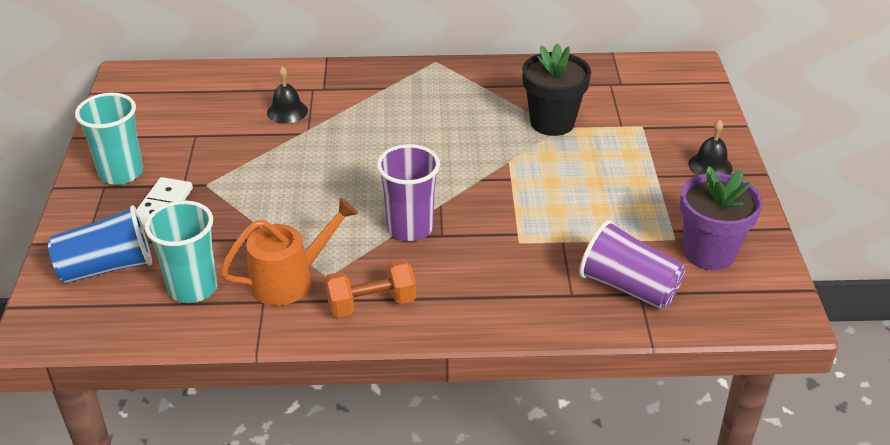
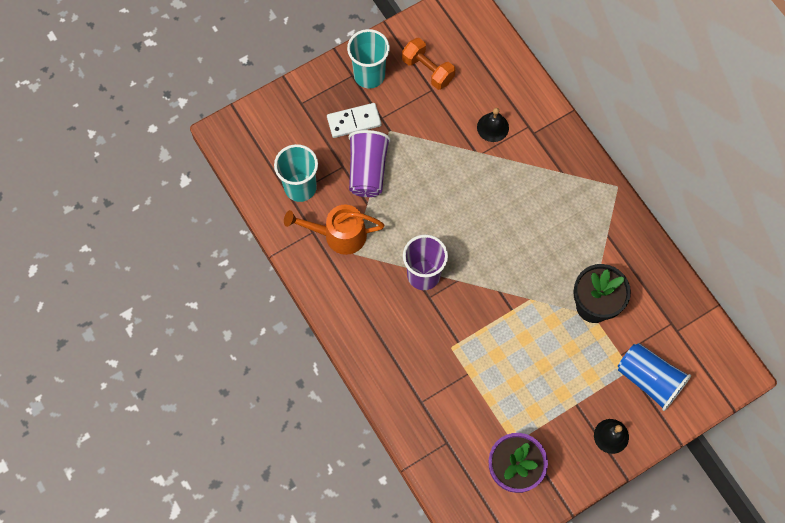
camera: 60 degrees right, 30 degrees up
(107, 267) = (289, 130): blue cup -> blue cup (649, 379)
(290, 279) = (338, 235): orange watering can -> orange watering can turned 150 degrees clockwise
(371, 303) = (345, 291): orange dumbbell -> orange dumbbell (428, 70)
(628, 287) = (448, 433): purple cup -> purple cup (368, 170)

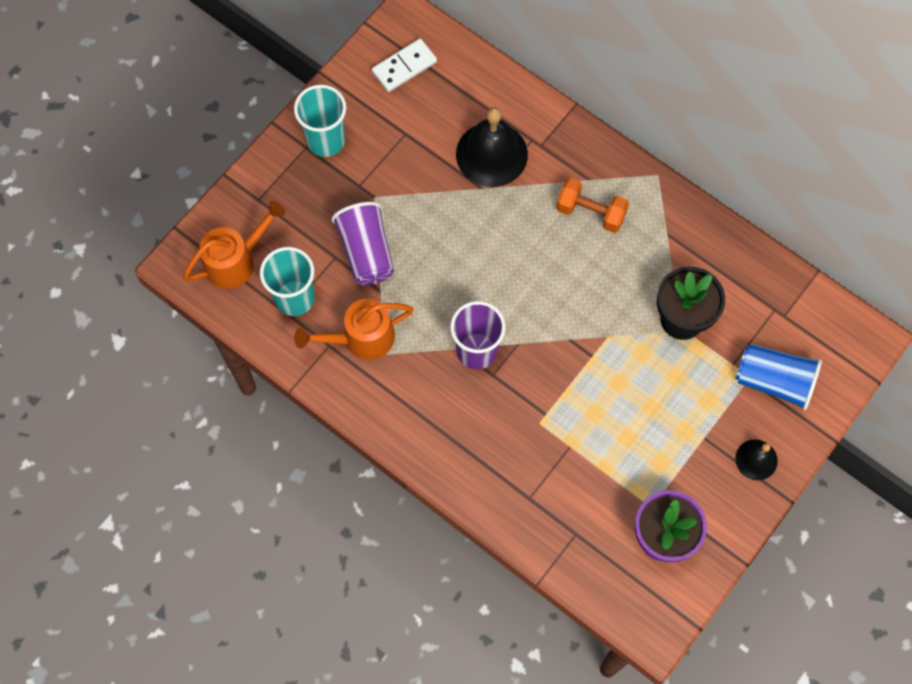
camera: 20 degrees left, 0 degrees up
(268, 144) = (236, 260): none -> orange watering can
(354, 121) = (328, 200): white domino -> white domino (404, 67)
(428, 70) = (392, 112): orange dumbbell -> orange dumbbell (590, 212)
(492, 127) = (491, 154): black bell -> black bell, size x1.84

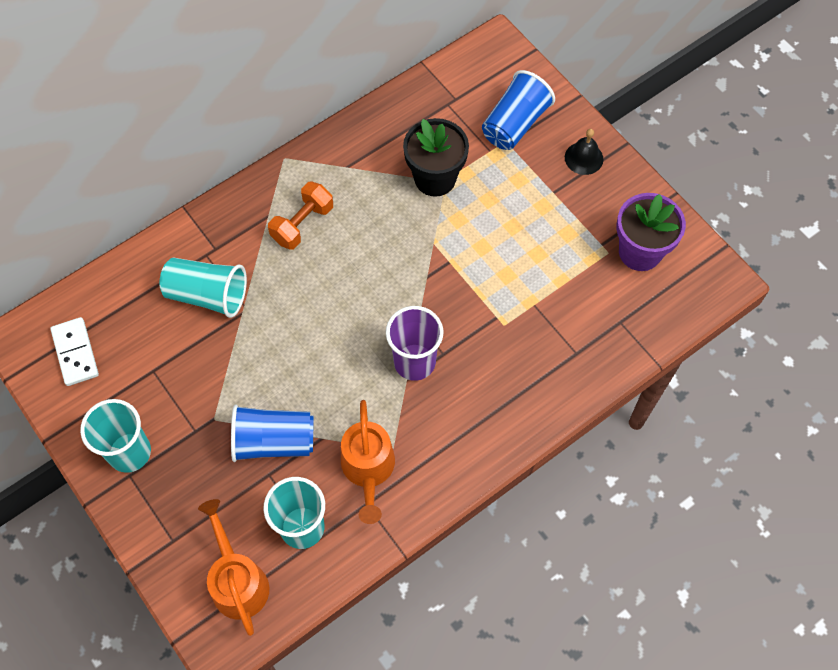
camera: 75 degrees left, 5 degrees down
(366, 252) = (274, 441): purple cup -> blue cup
(491, 154) = (207, 295): black bell -> turquoise cup

